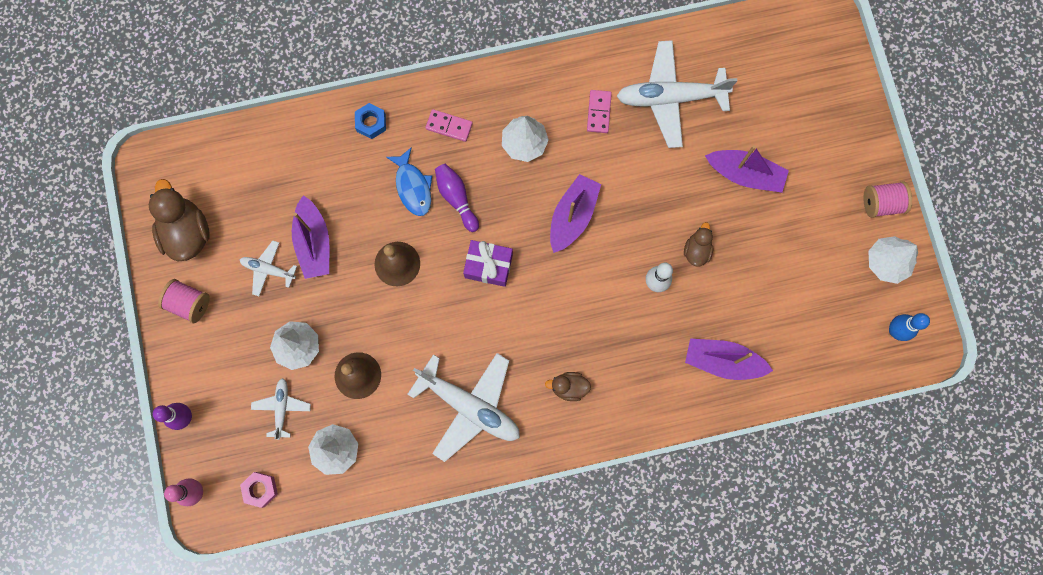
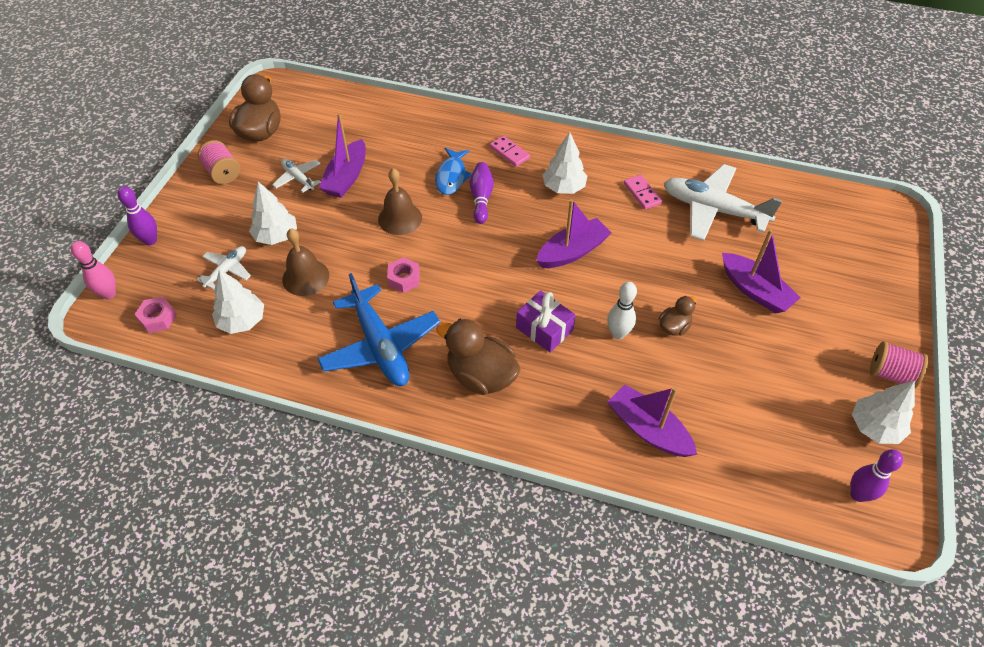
camera: 30 degrees right, 25 degrees down
(371, 123) = (450, 127): blue nut -> none
(445, 328) = (404, 279): none -> pink nut
(470, 406) = (380, 346): white plane -> blue plane
(488, 266) = (474, 253): purple gift -> purple gift (544, 329)
(569, 387) = (481, 376): brown duck -> brown duck, size x1.86
(598, 112) = (642, 193): pink domino -> pink domino turned 60 degrees counterclockwise
(895, 331) = (858, 494): blue bowling pin -> purple bowling pin

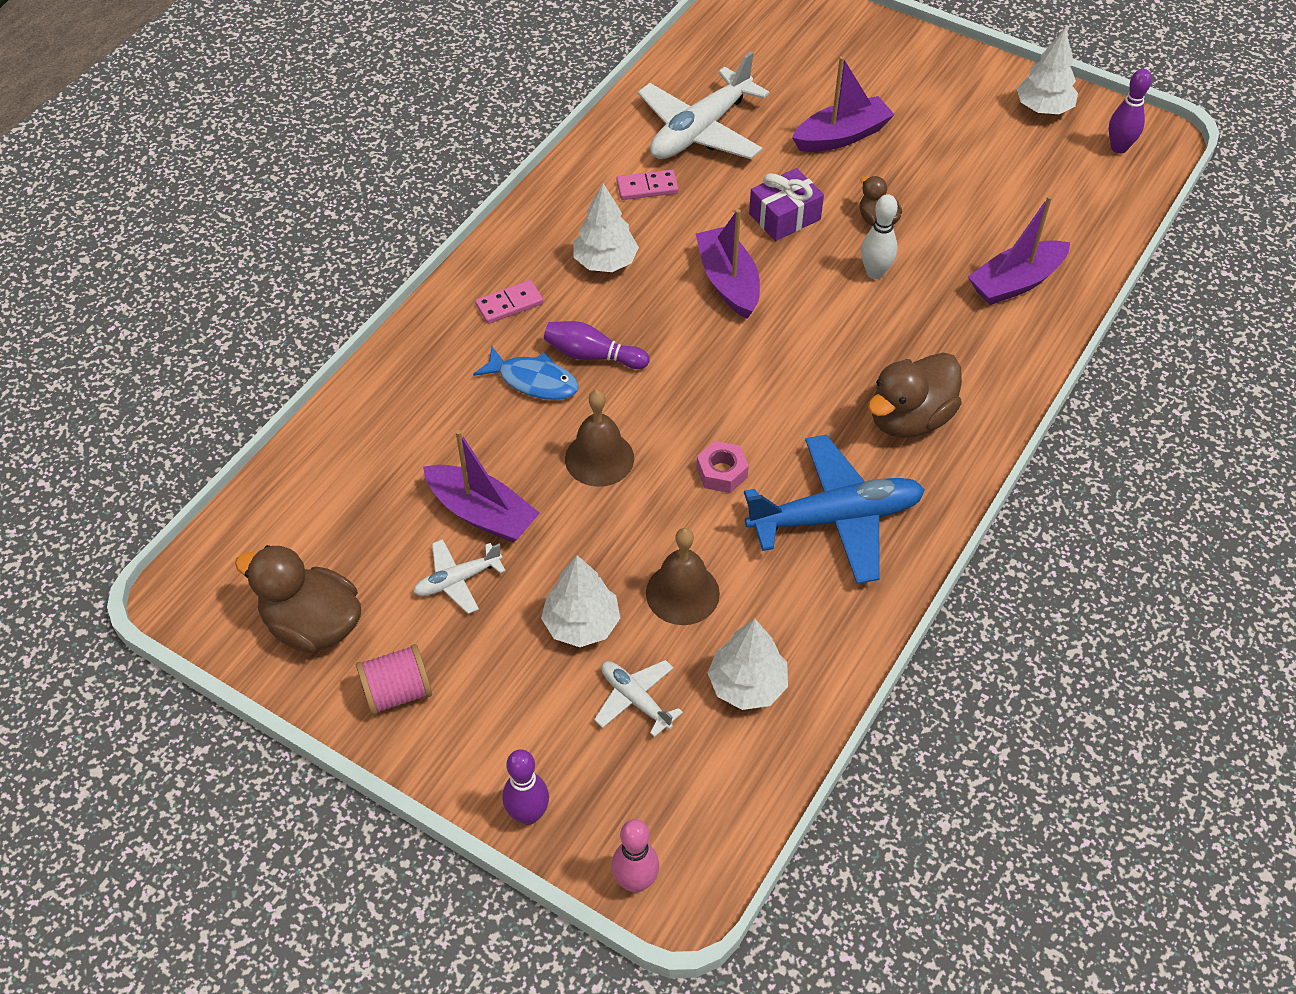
camera: 75 degrees left, 0 degrees up
(158, 318) = (710, 805): pink nut -> none
(544, 329) = (850, 340): purple gift -> purple gift (784, 216)
(890, 374) = (981, 73): pink spool -> none

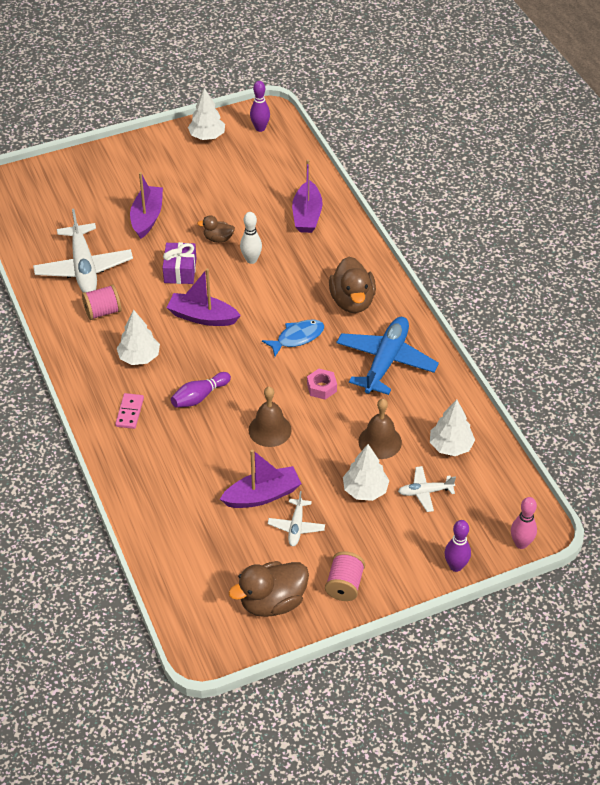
camera: 55 degrees left, 5 degrees down
(533, 381) = (193, 430): blue fish -> blue fish (297, 338)
(647, 187) = (103, 312): pink domino -> pink spool

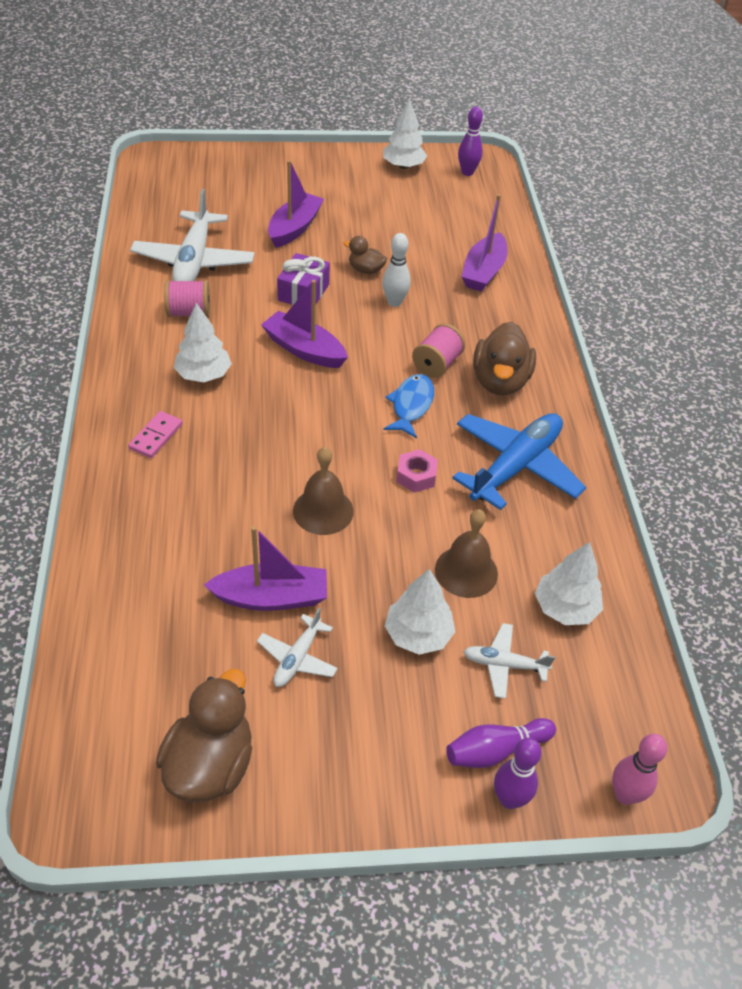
camera: 15 degrees right, 0 degrees up
(199, 397) = (252, 442): purple bowling pin -> purple bowling pin (495, 750)
(272, 602) = (210, 764): brown duck -> brown duck turned 120 degrees clockwise
(297, 338) = (411, 405): blue fish -> blue fish turned 60 degrees counterclockwise
(344, 585) = (328, 773): pink spool -> pink spool (436, 364)

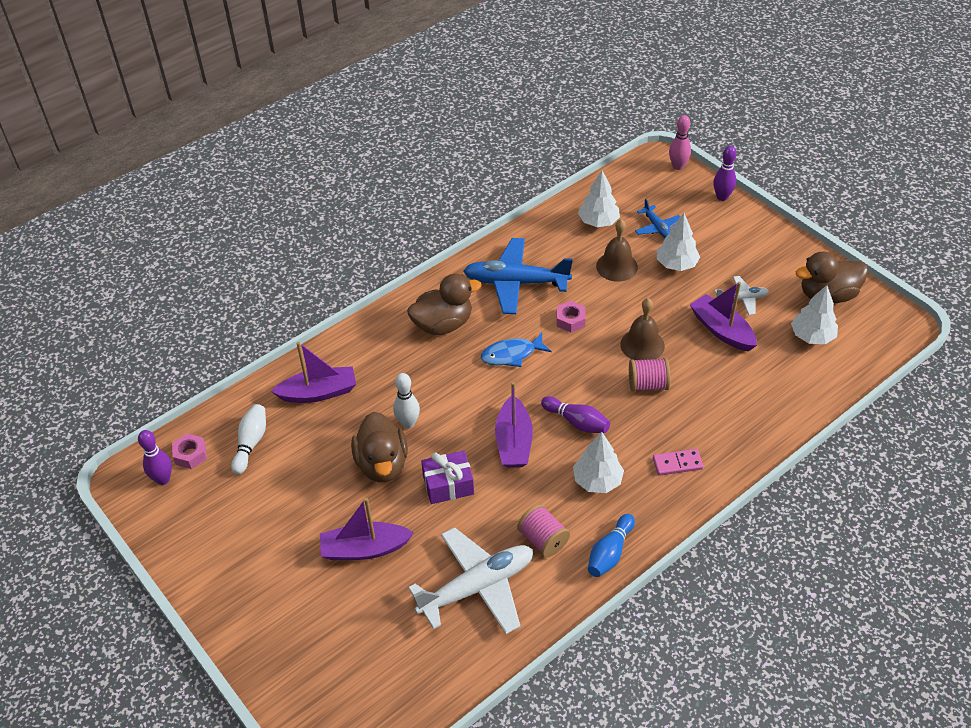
camera: 120 degrees left, 0 degrees up
(130, 340) = (610, 553): none -> blue bowling pin
(365, 270) = (382, 464): brown duck -> brown duck, size x1.86
(403, 166) = (188, 532): white tree -> white tree (812, 336)
(436, 364) = (457, 363): pink spool -> pink spool (648, 384)
(461, 219) = (251, 443): none -> white bowling pin
(479, 191) = (190, 455): none -> pink nut
(495, 750) = (705, 211): purple bowling pin -> purple bowling pin (577, 422)
(503, 664) = (657, 228): white plane -> blue plane

